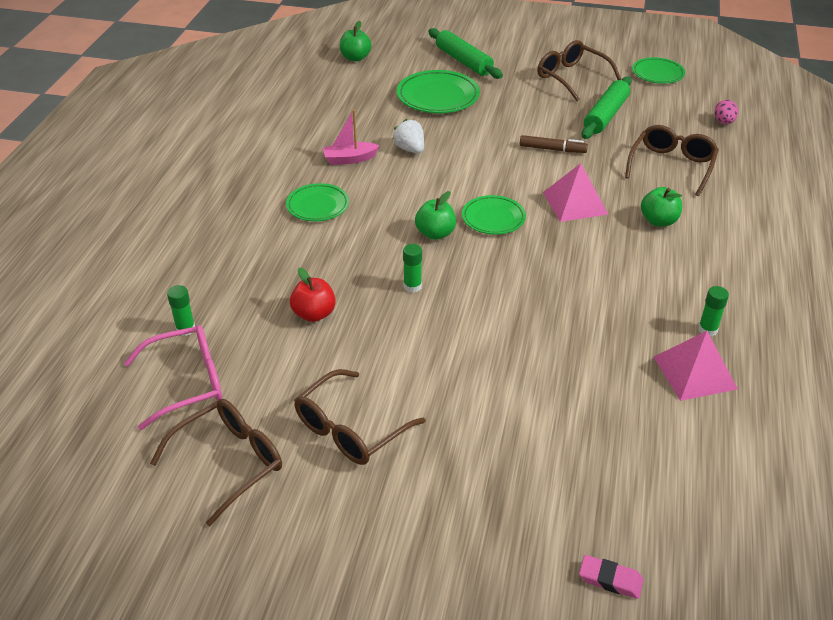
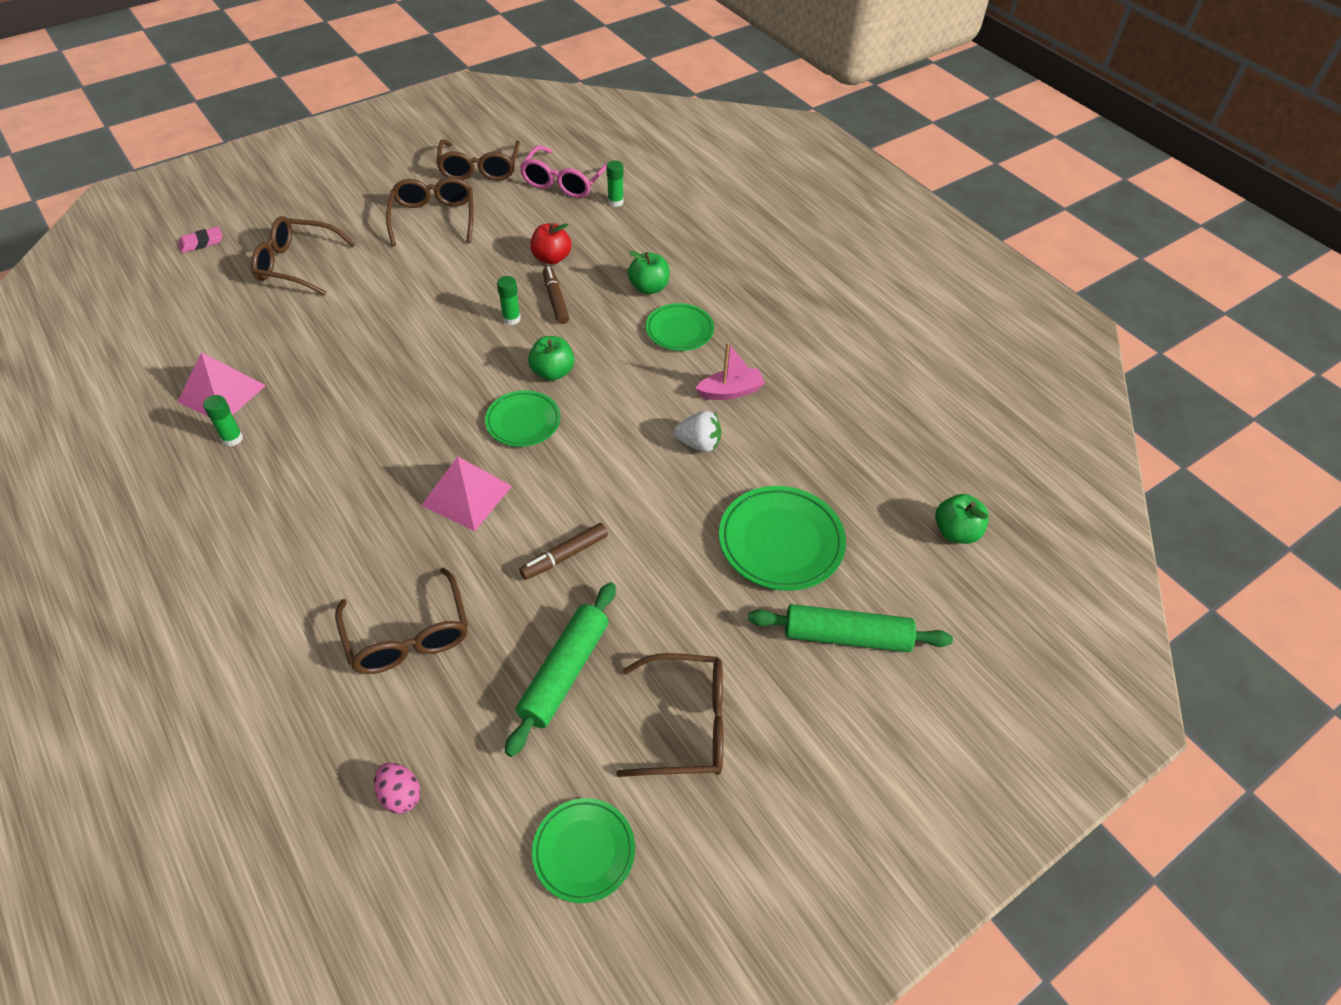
camera: 130 degrees right, 10 degrees up
(349, 159) = (730, 391): pink boat -> pink boat turned 45 degrees clockwise
(362, 279) = (555, 300): none -> brown marker
(532, 468) = (296, 264): none -> brown glasses
(606, 115) = (564, 672): green rolling pin -> green rolling pin turned 45 degrees clockwise
(658, 221) = (362, 533): green apple -> green apple (649, 288)

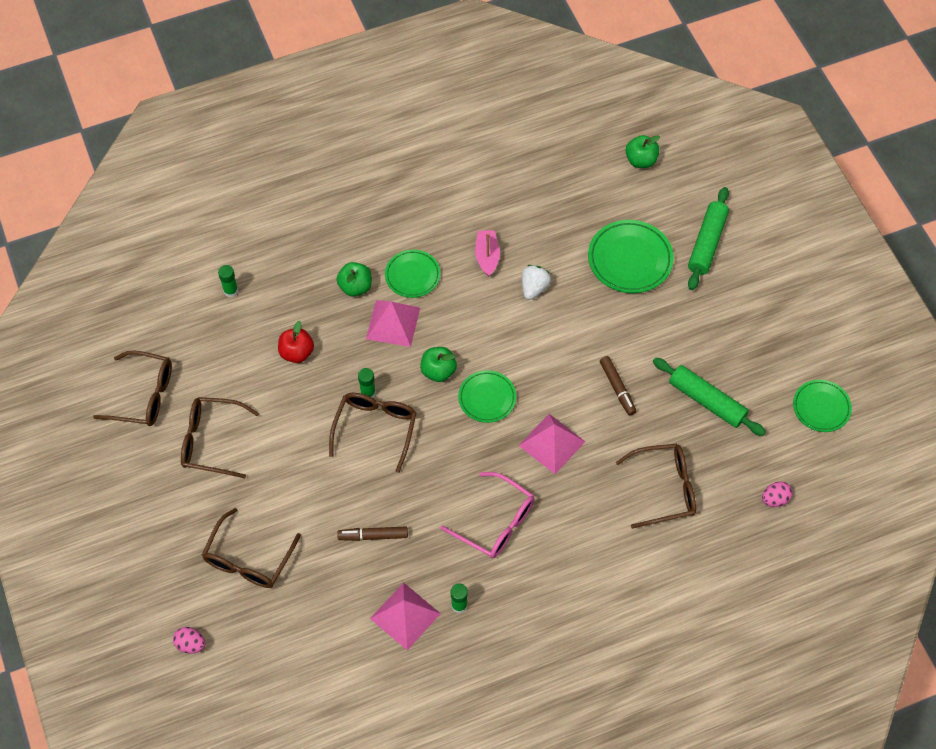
camera: 75 degrees left, 10 degrees up
(201, 243) = (191, 644): pink eraser -> pink egg
(555, 300) = (352, 357): brown marker -> brown marker (373, 536)
(564, 182) = (188, 327): pink glasses -> pink glasses (496, 523)
(609, 324) = (393, 323): none -> pink pyramid
(687, 724) = (752, 341): brown glasses -> brown glasses (375, 428)

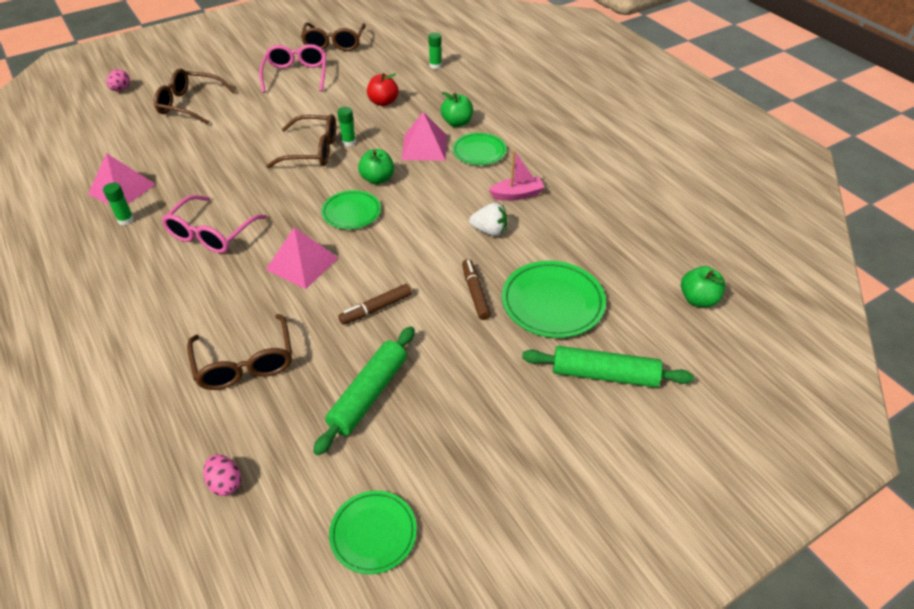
camera: 80 degrees right, 15 degrees down
(211, 441) = (296, 75): brown glasses -> pink glasses
(373, 536) = (204, 162): brown marker -> brown marker (475, 293)

